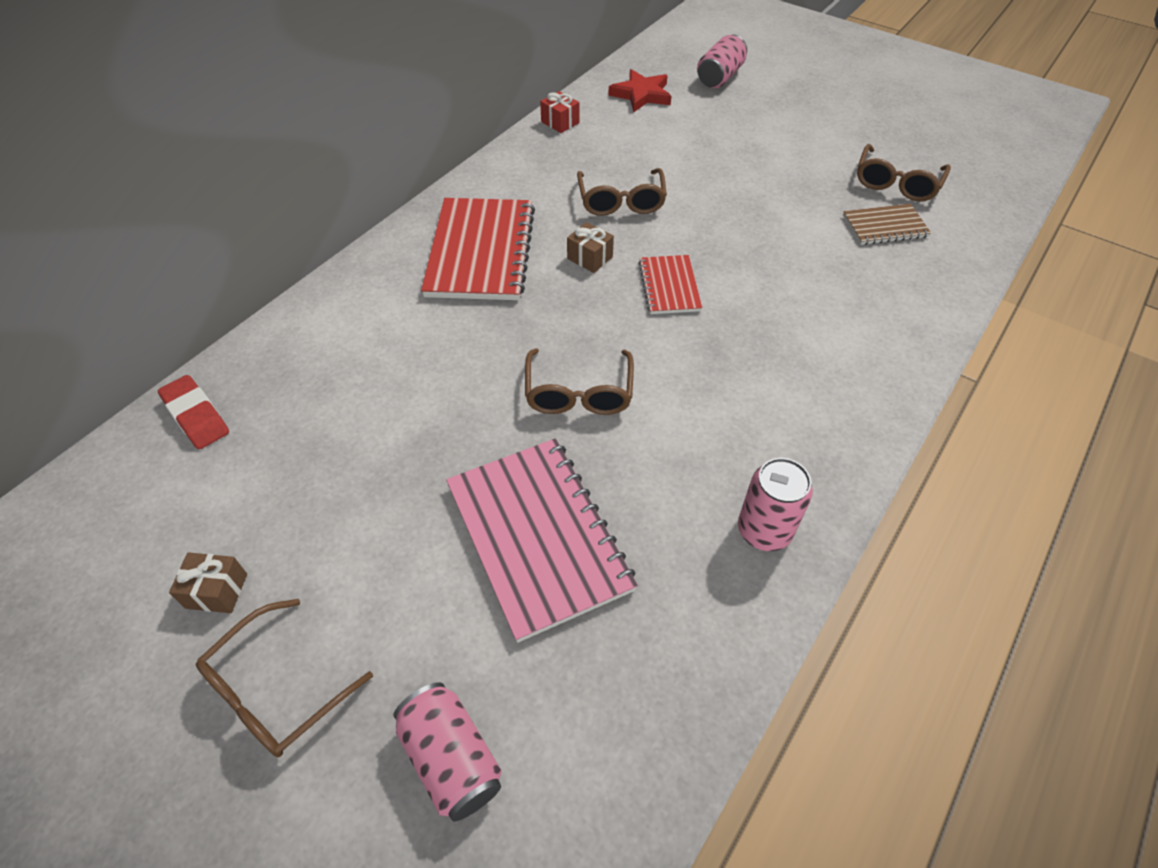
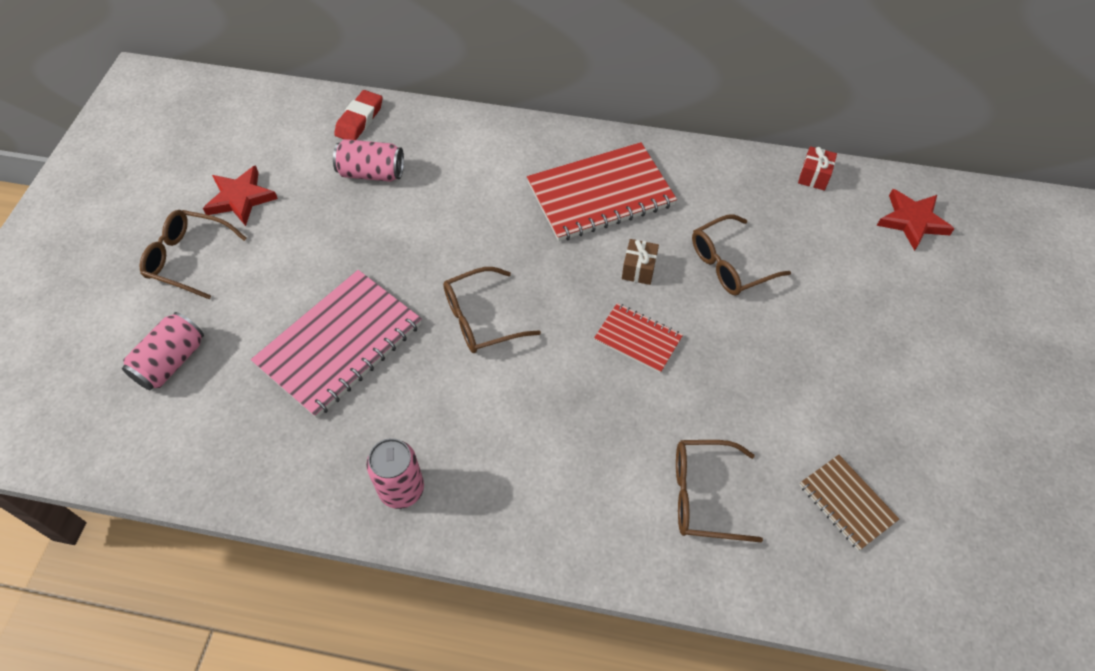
camera: 65 degrees right, 5 degrees up
(216, 591) = (240, 198): brown gift -> red star
(669, 286) = (638, 339): red notebook -> red notebook turned 60 degrees clockwise
(719, 77) = (1005, 277): pink can -> pink can (372, 173)
(896, 183) = (936, 500): brown glasses -> brown glasses (704, 495)

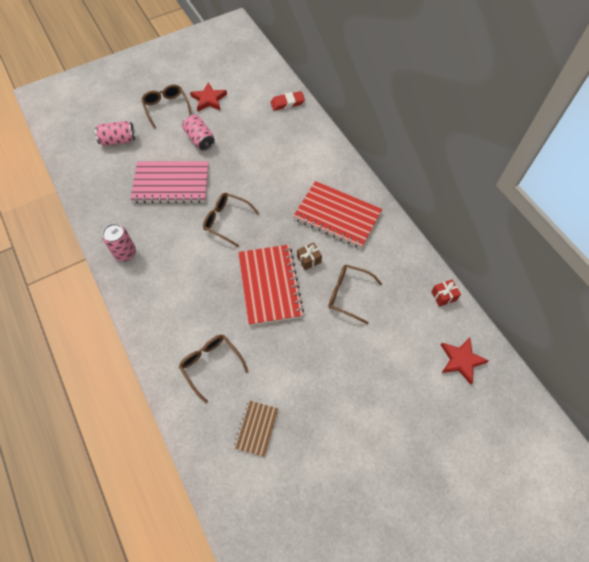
camera: 50 degrees right, 5 degrees up
(372, 173) = (264, 129): pink can -> pink can (200, 139)
(638, 339) = (270, 285): red notebook -> red notebook, size x1.89

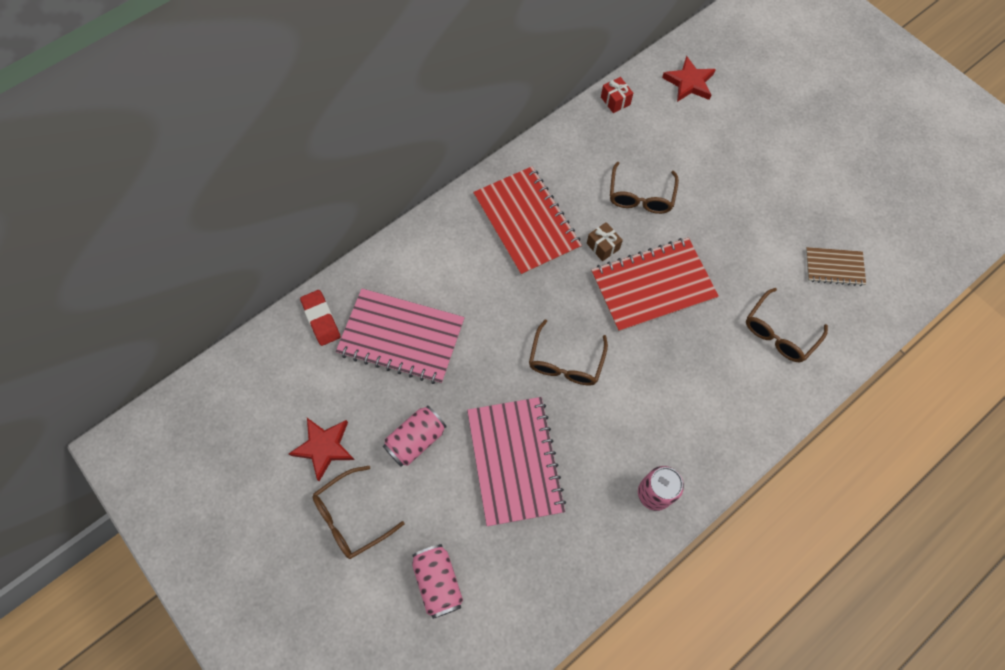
camera: 100 degrees left, 5 degrees up
(266, 138) = (401, 337): none -> pink notebook
(337, 216) = (526, 222): red notebook -> red notebook turned 45 degrees counterclockwise

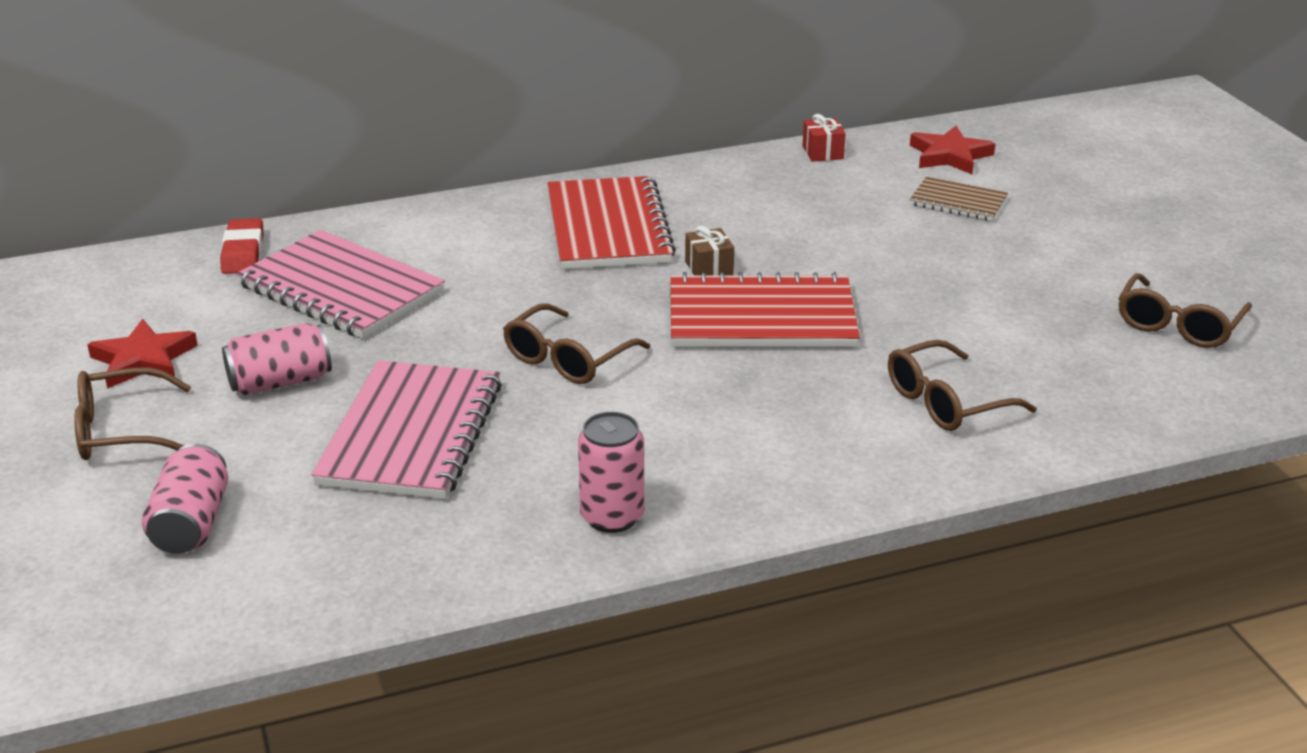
camera: 20 degrees right, 35 degrees down
(640, 196) = (802, 236): brown glasses -> brown glasses (1178, 325)
(834, 267) = (1086, 357): brown notebook -> brown notebook (958, 202)

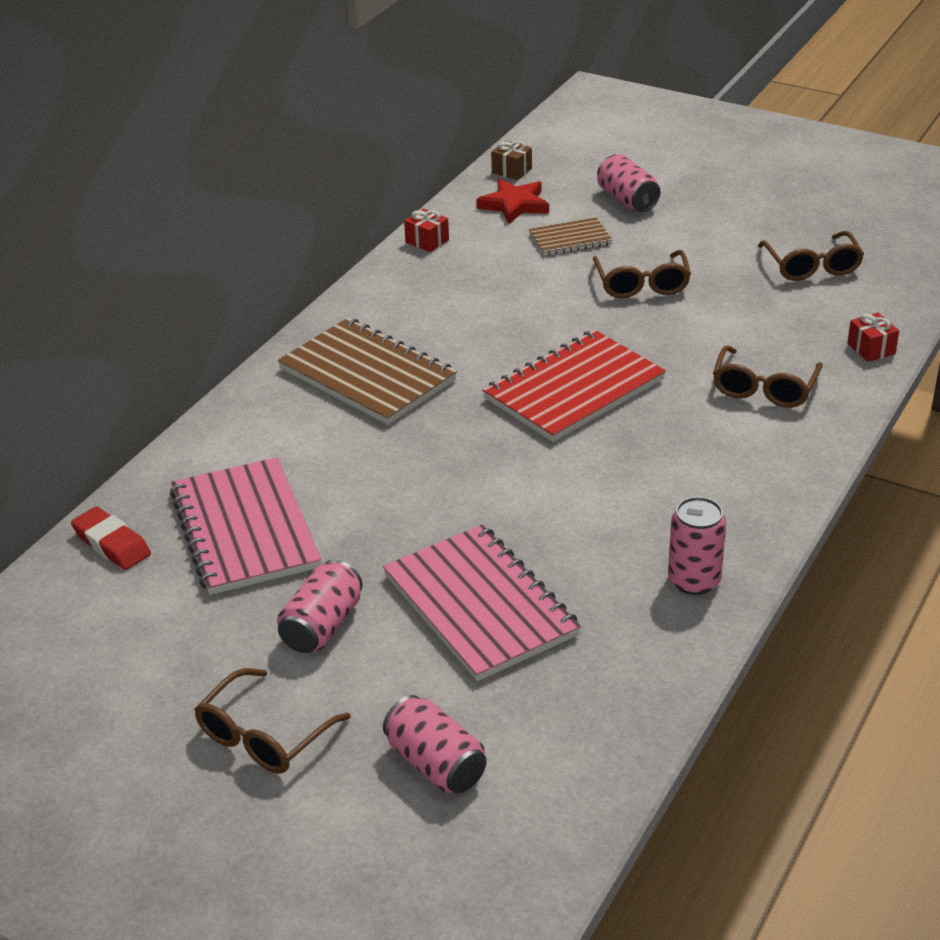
camera: 40 degrees left, 5 degrees up
(143, 360) = (183, 674): red star -> none
(341, 289) = (245, 529): pink notebook -> pink notebook turned 75 degrees clockwise
(568, 358) = (497, 489): brown glasses -> brown glasses (641, 284)
(608, 227) = (367, 375): red notebook -> brown notebook
(709, 268) = (486, 371): brown gift -> brown gift (511, 171)
(1069, 193) = (627, 200): none -> pink can
(1122, 423) = (871, 349): none -> red gift

